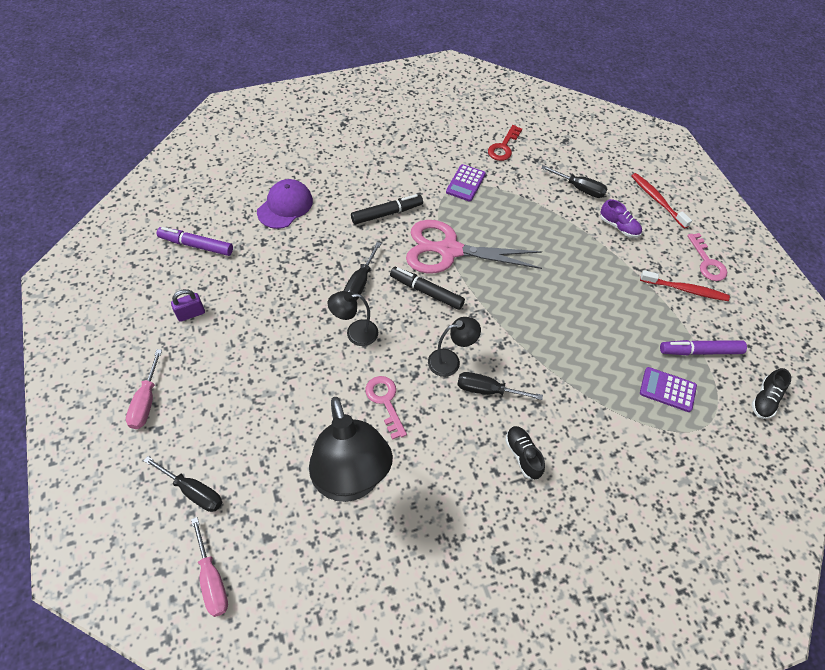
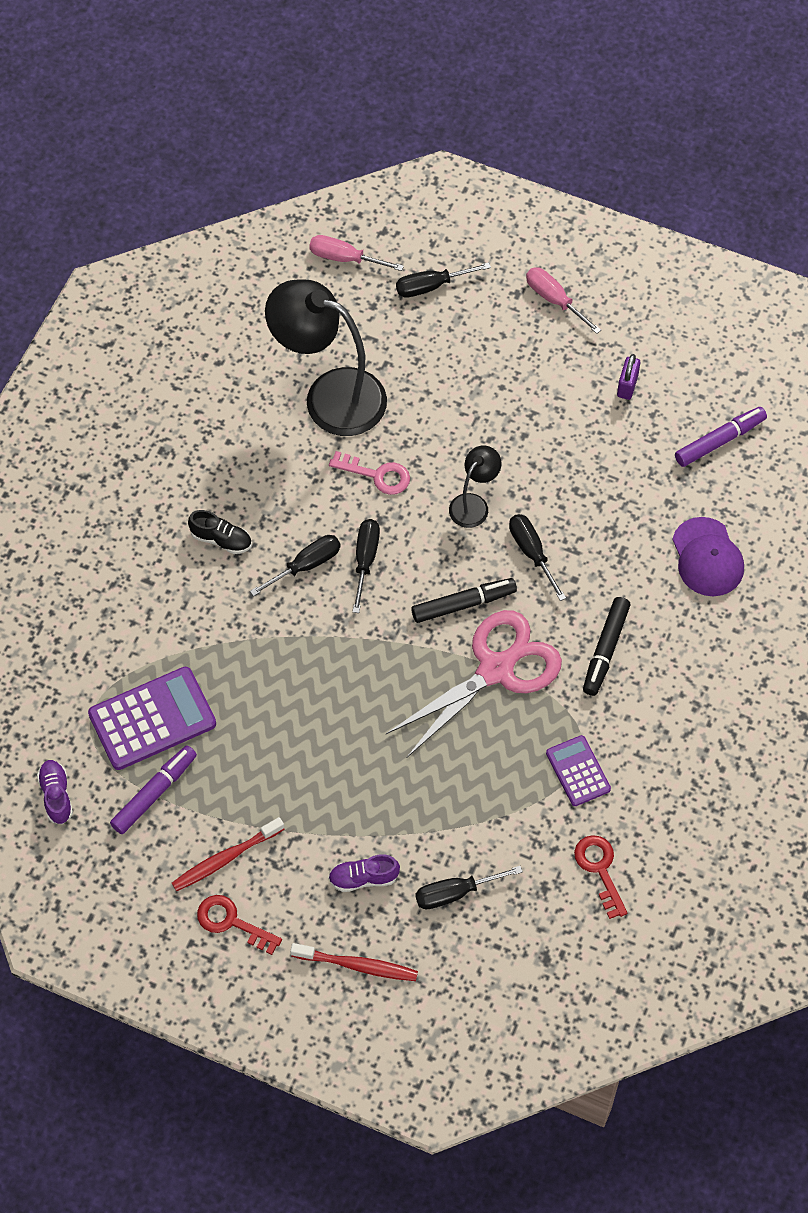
camera: 135 degrees right, 5 degrees up
(450, 361) = (365, 560): black lamp -> black screwdriver
(667, 389) = (152, 719): purple calculator -> purple calculator, size x1.71
(707, 262) = (231, 922): pink key -> red key
(764, 399) = (56, 795): black shoe -> purple shoe

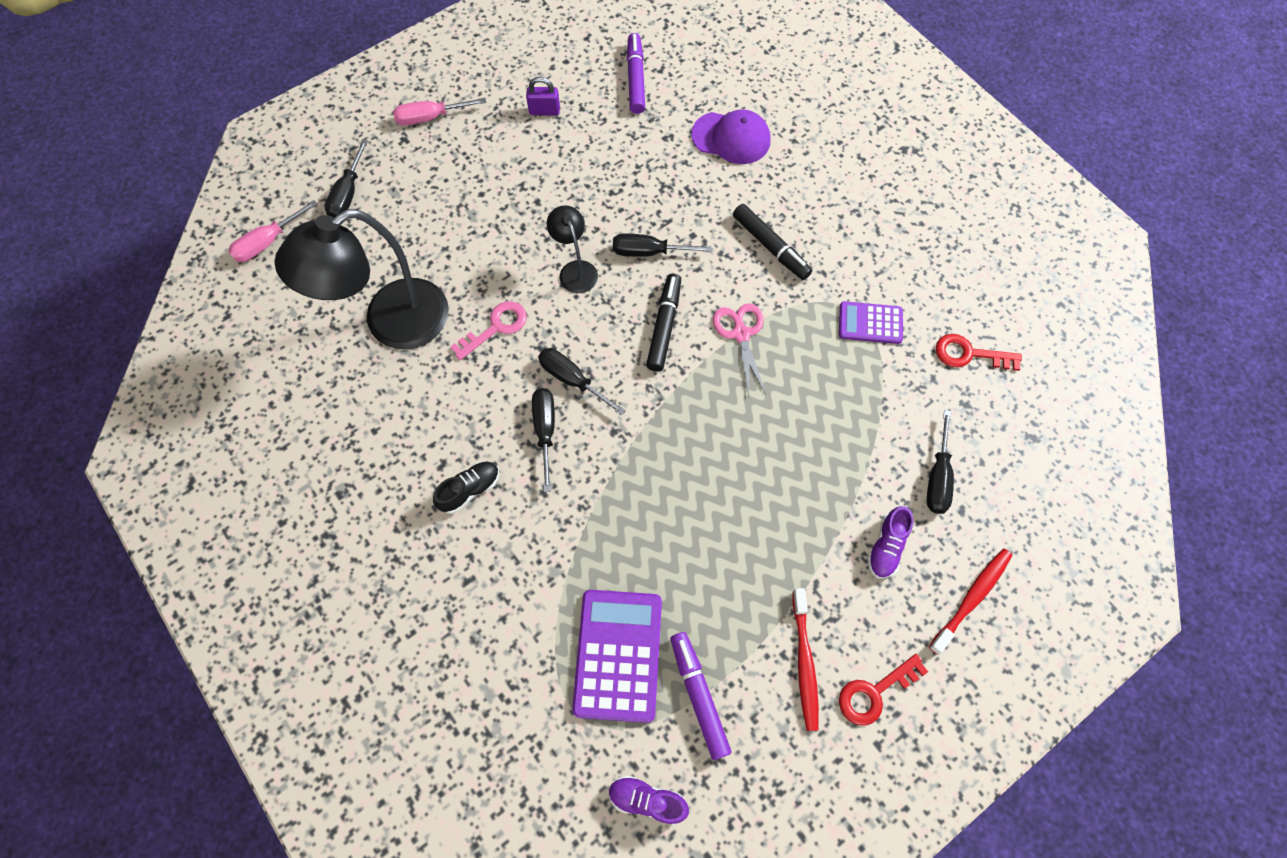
camera: 60 degrees left, 5 degrees up
(496, 669) = (740, 333): pink scissors -> pink scissors, size x0.55
(627, 386) = (544, 111): purple padlock -> purple padlock turned 45 degrees counterclockwise

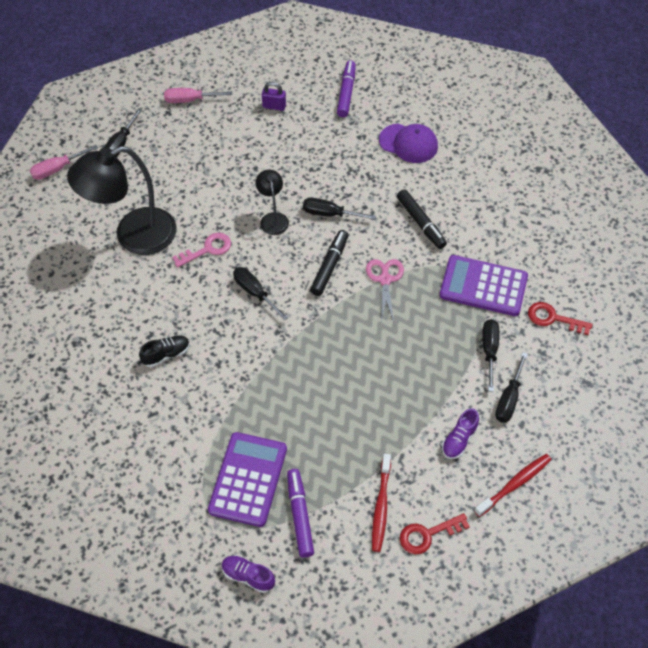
camera: 10 degrees right, 10 degrees down
(545, 431) = (228, 324): black screwdriver -> black screwdriver (489, 351)
(870, 323) = (483, 286): purple calculator -> purple calculator, size x1.71

